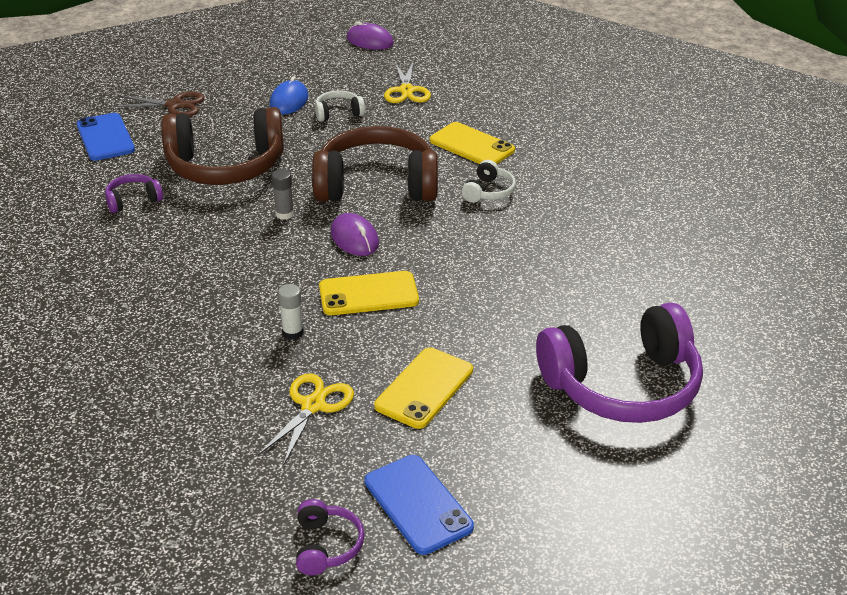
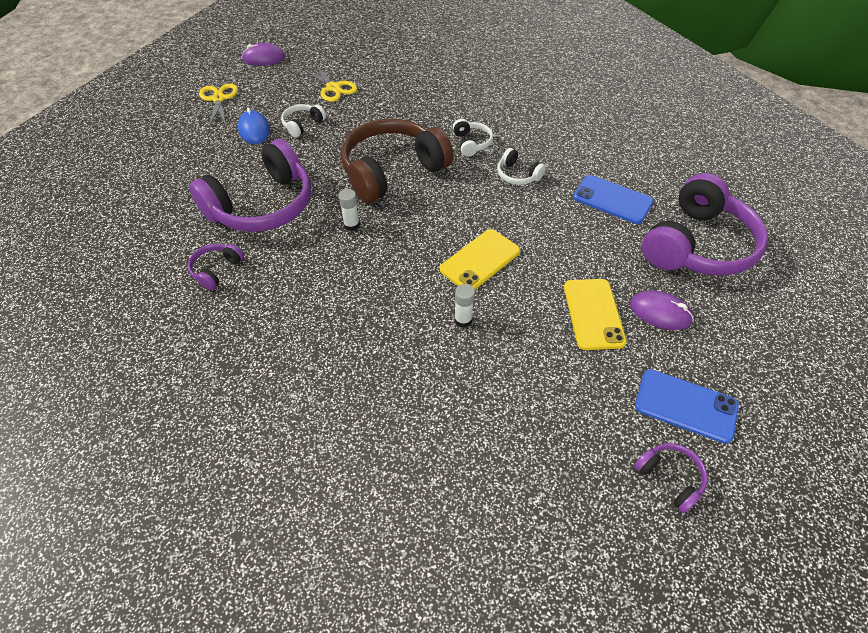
camera: 35 degrees left, 15 degrees up
(105, 137) = (130, 224): blue phone -> blue phone (612, 200)
(175, 105) = (162, 170): brown scissors -> none
(226, 166) = (262, 205): brown headphones -> purple headphones
(284, 214) = (351, 225): grey glue stick -> white glue stick
(313, 405) = (540, 371): yellow scissors -> yellow scissors (219, 99)
(354, 238) = (423, 221): purple mouse -> purple mouse (660, 312)
(471, 145) = (423, 113): yellow phone -> none
(501, 239) = (517, 175): none -> white headphones

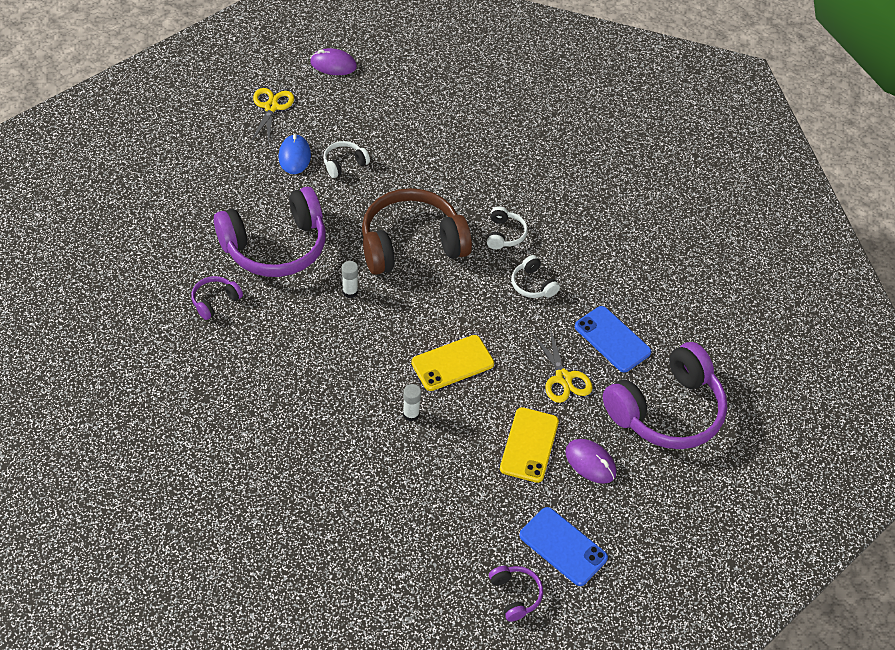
camera: 15 degrees right, 0 degrees up
(333, 88) = (392, 125): yellow scissors -> yellow scissors (563, 378)

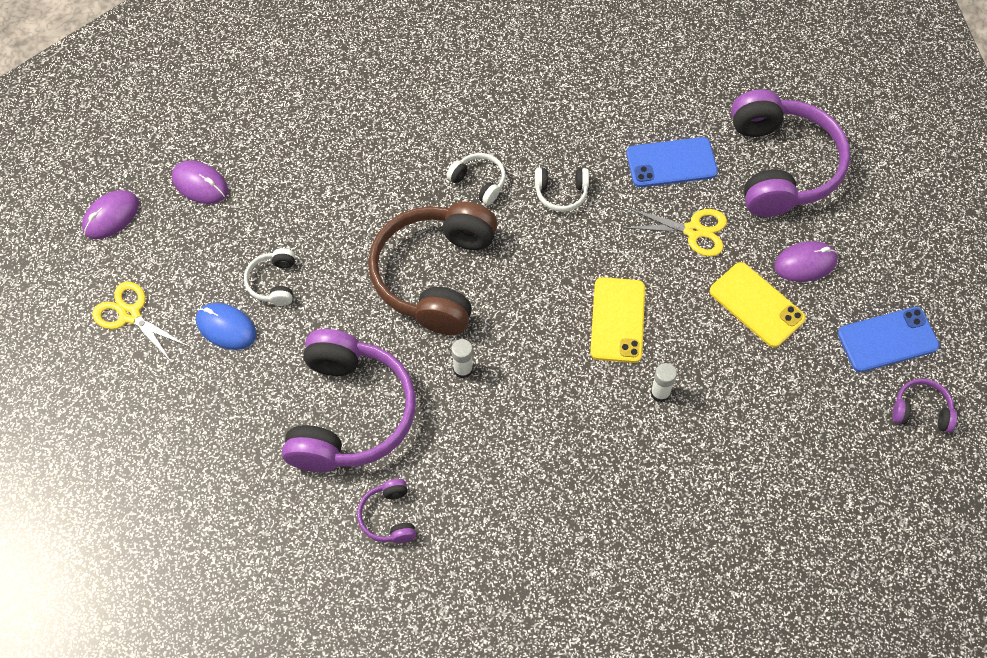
camera: 55 degrees left, 10 degrees up
(389, 94) = (200, 184): none -> purple mouse

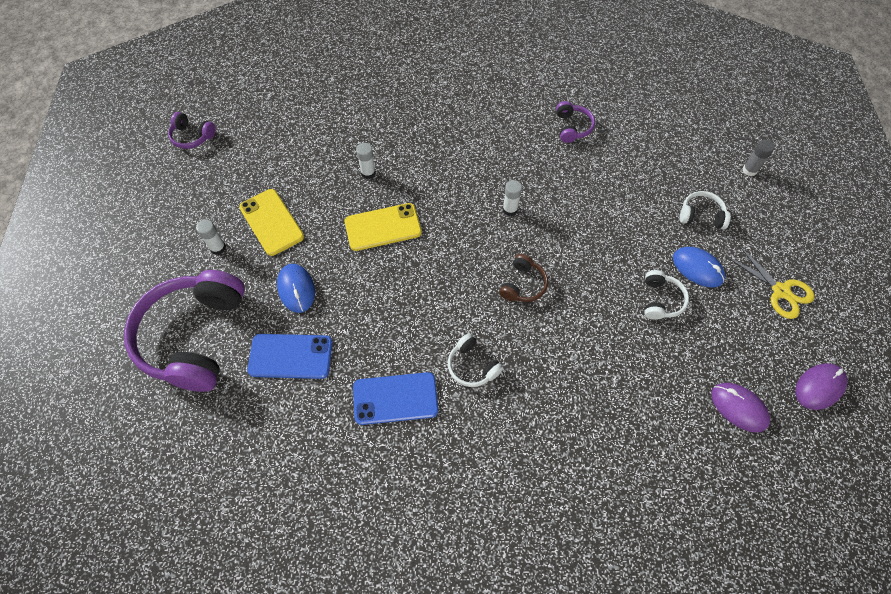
camera: 170 degrees left, 0 degrees up
(137, 483) = (749, 170): none -> grey glue stick
(349, 413) = (598, 192): purple headphones -> none
(435, 275) = (523, 284): brown headphones -> brown headphones, size x0.43
(561, 193) = (399, 342): white headphones -> white headphones (701, 215)
(617, 320) = (383, 227): yellow phone -> yellow phone turned 60 degrees clockwise
(693, 231) = (296, 289): yellow scissors -> blue mouse
(805, 263) = (218, 248): purple mouse -> white glue stick
(887, 340) = (187, 183): blue phone -> blue phone (395, 398)

